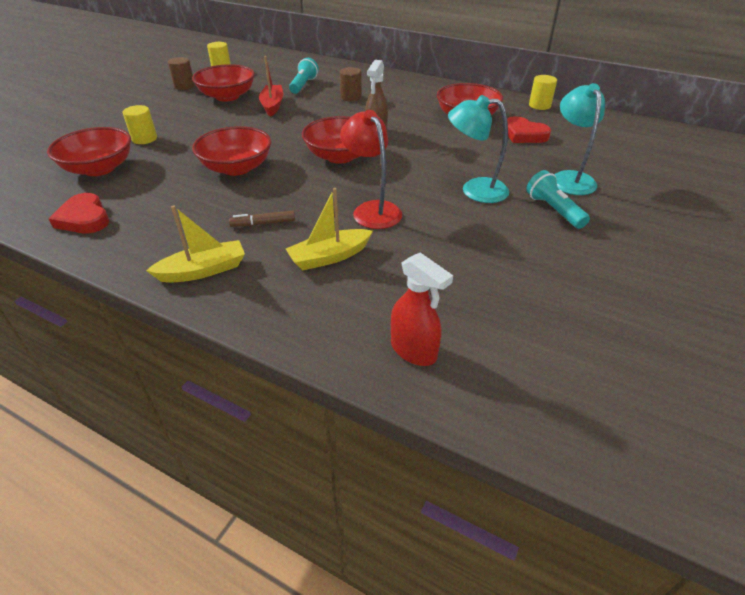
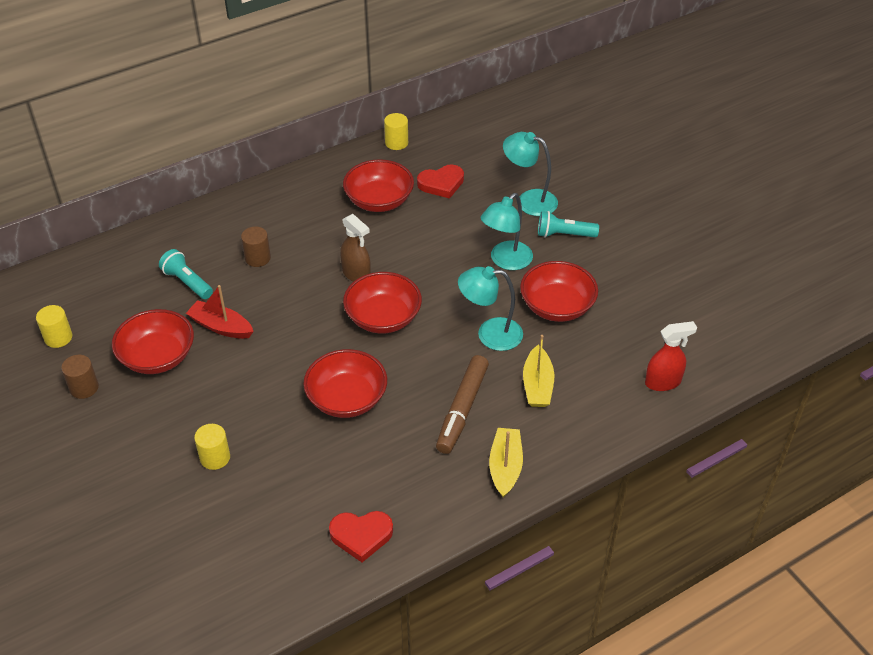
camera: 60 degrees left, 5 degrees up
(99, 168) = (259, 509): red bowl -> red bowl (557, 306)
(263, 223) = (462, 409): brown marker -> brown marker, size x1.95
(372, 209) = (490, 334): red lamp -> turquoise lamp

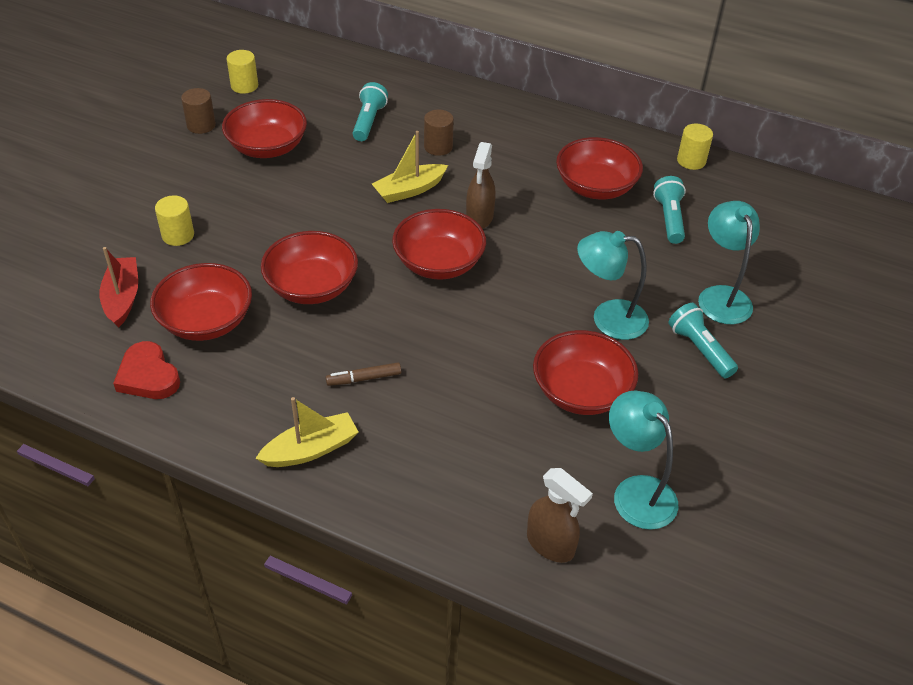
camera: 55 degrees right, 0 degrees up
(221, 327) = (333, 166): red boat -> red boat (122, 298)
(331, 477) = (206, 321): none -> red bowl
(441, 184) = (669, 219): red heart -> turquoise flashlight
(462, 409) = (364, 378): brown marker -> brown marker, size x0.51
(490, 334) = (488, 353): turquoise lamp -> turquoise lamp (636, 491)
(537, 385) = (448, 426): yellow boat -> yellow boat (409, 190)
(663, 382) = (550, 544): red spray bottle -> brown spray bottle

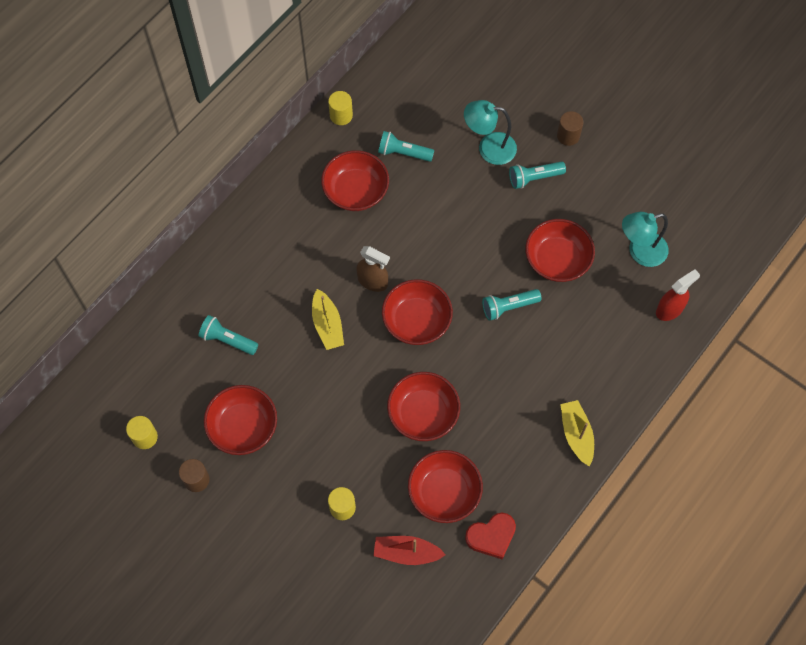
camera: 75 degrees left, 20 degrees up
(364, 378) = (521, 392): brown marker -> none
(438, 147) = (277, 292): brown cylinder -> brown cylinder (568, 136)
(488, 348) = (508, 307): none -> turquoise flashlight
(550, 544) = (669, 309): brown spray bottle -> red spray bottle
(608, 318) = (495, 224): turquoise lamp -> none

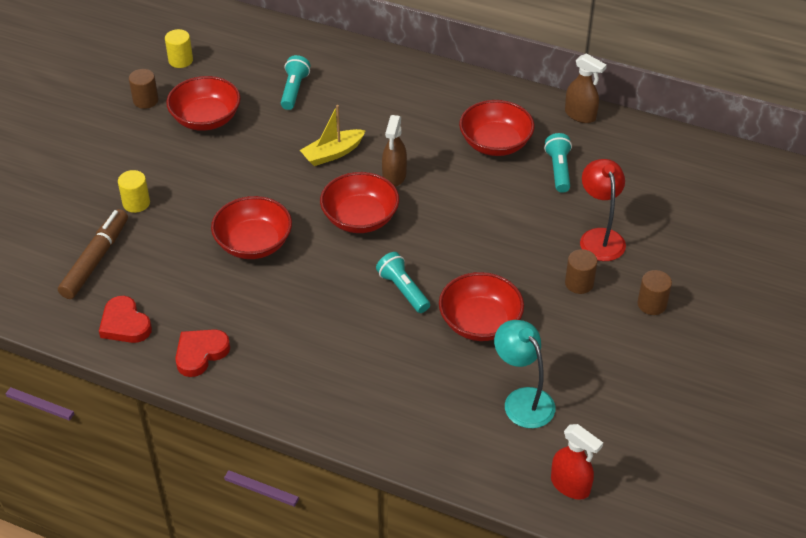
camera: 75 degrees right, 20 degrees down
(341, 115) = (580, 115): yellow cylinder -> brown spray bottle
(406, 553) = (96, 260): red boat -> brown marker
(444, 492) = (168, 276): red bowl -> none
(489, 148) = (600, 237): turquoise lamp -> red lamp
(534, 178) = (579, 283): turquoise flashlight -> brown cylinder
(539, 478) = (200, 353): none -> red heart
(576, 434) = (262, 377): yellow boat -> none
(669, 309) = (454, 443): red spray bottle -> red spray bottle (570, 486)

